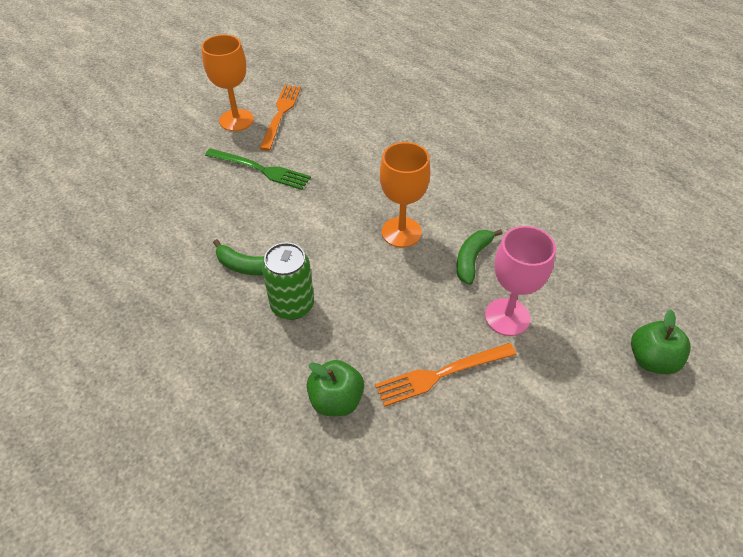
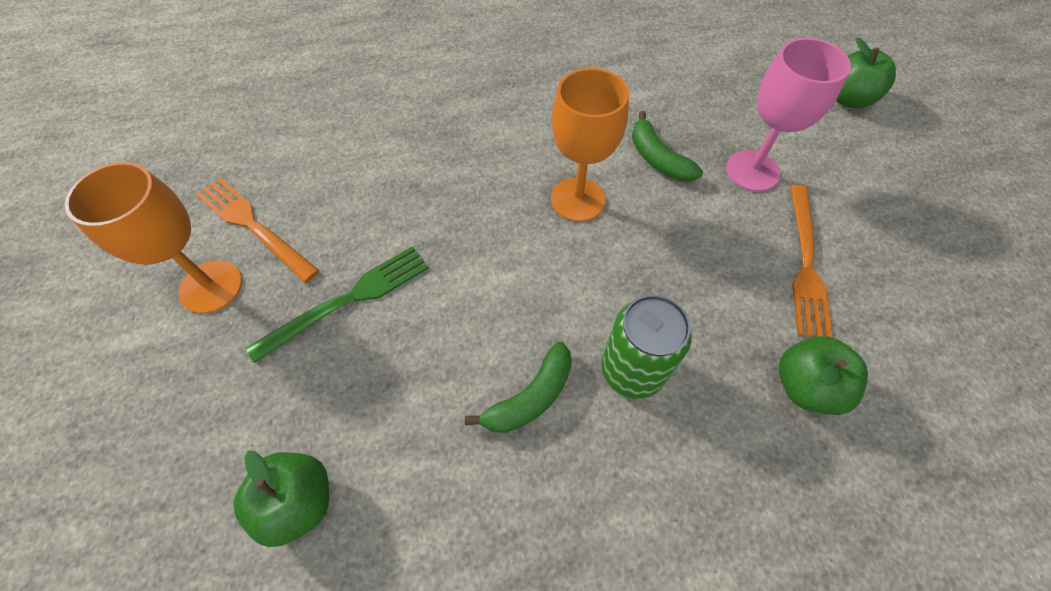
camera: 60 degrees left, 10 degrees up
(147, 206) = (299, 501): none -> green apple

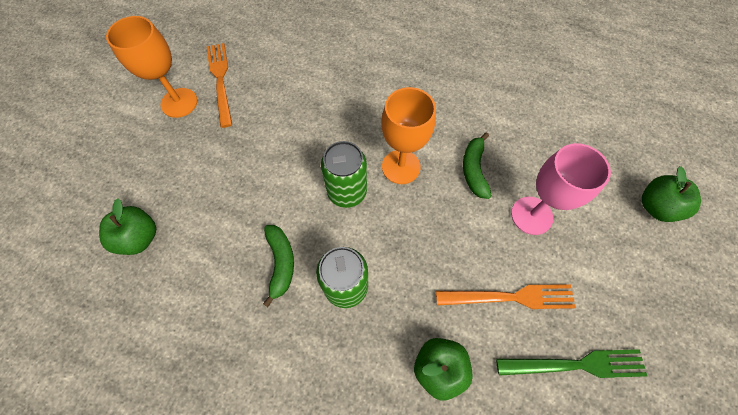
camera: 35 degrees right, 5 degrees up
(348, 300) = (234, 150): green fork -> green fork (576, 364)
(530, 397) = (281, 263): green banana -> green banana turned 90 degrees counterclockwise
(540, 263) = (347, 192): none -> green can
(805, 264) = (510, 297): orange fork -> orange fork turned 135 degrees counterclockwise

